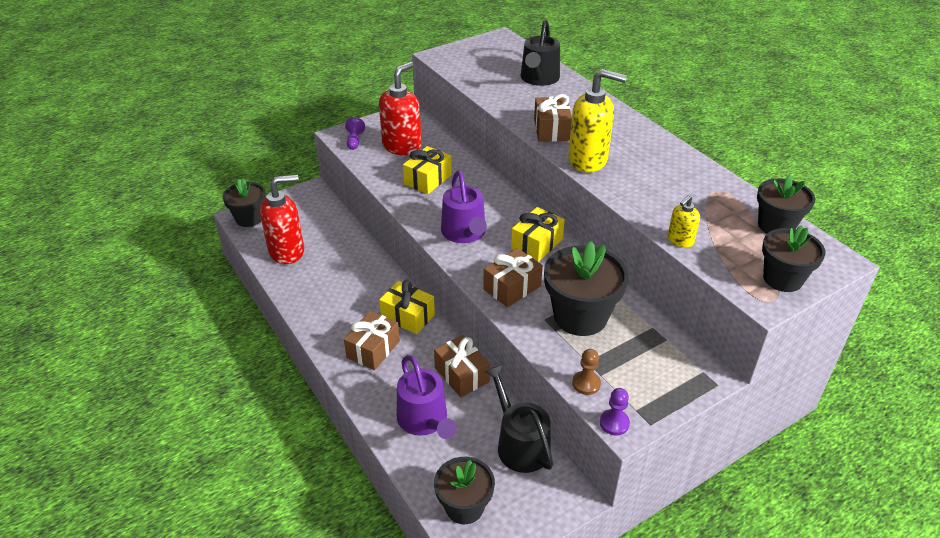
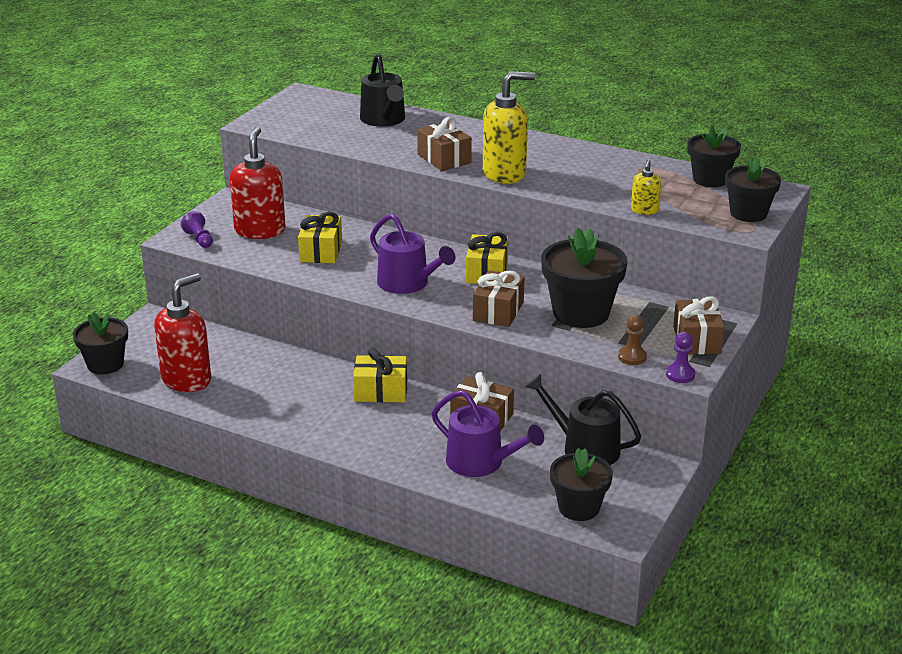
camera: 30 degrees left, 10 degrees down
(373, 349) = (373, 428): brown gift -> brown gift (696, 340)

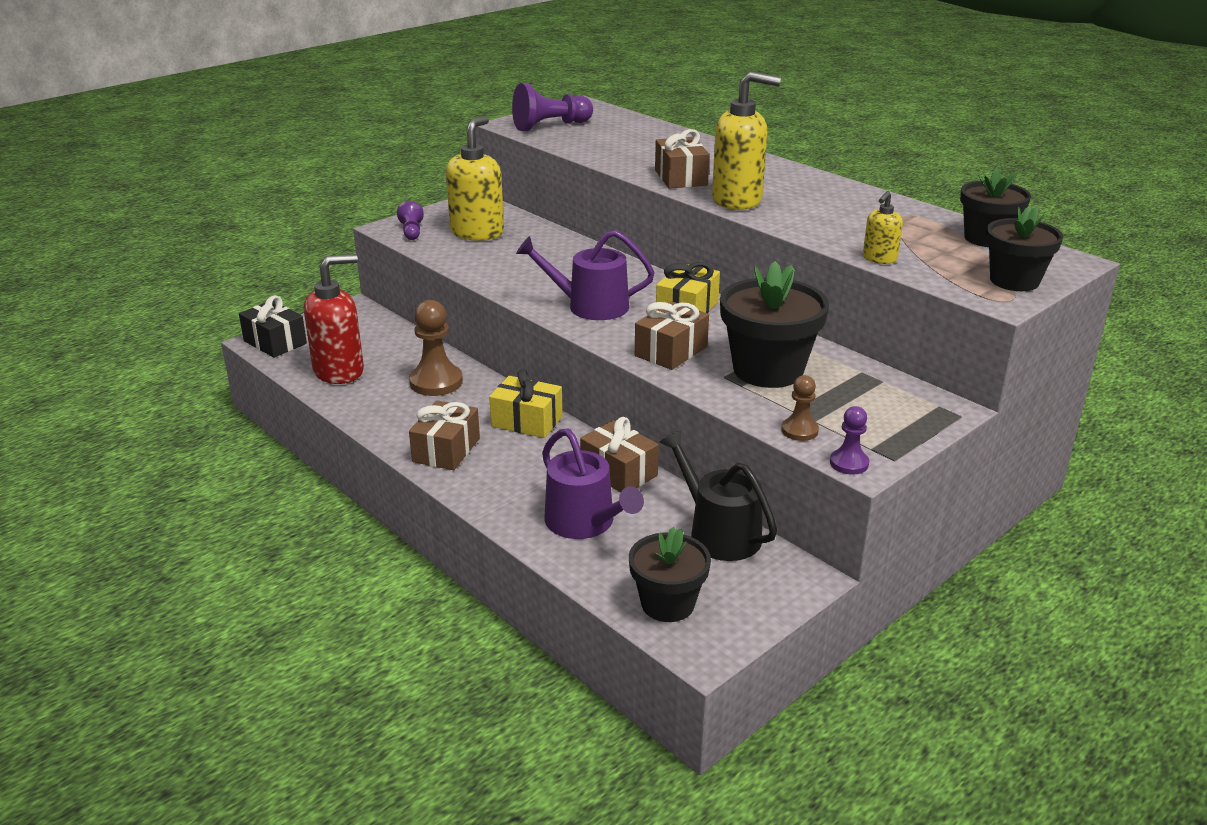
camera: 20 degrees right, 0 degrees up
(105, 364) = (275, 342): black flower pot -> black gift
(260, 230) = (477, 233): red soap dispenser -> yellow soap dispenser
(280, 373) = (436, 382): none -> brown pawn
(292, 121) = (550, 126): none -> purple pawn
(321, 251) = (523, 261): yellow gift -> none
(384, 120) = (645, 136): black watering can -> none
(407, 283) = (590, 306): purple watering can -> purple watering can turned 120 degrees clockwise
(696, 340) = (896, 426): brown gift -> brown gift (446, 450)

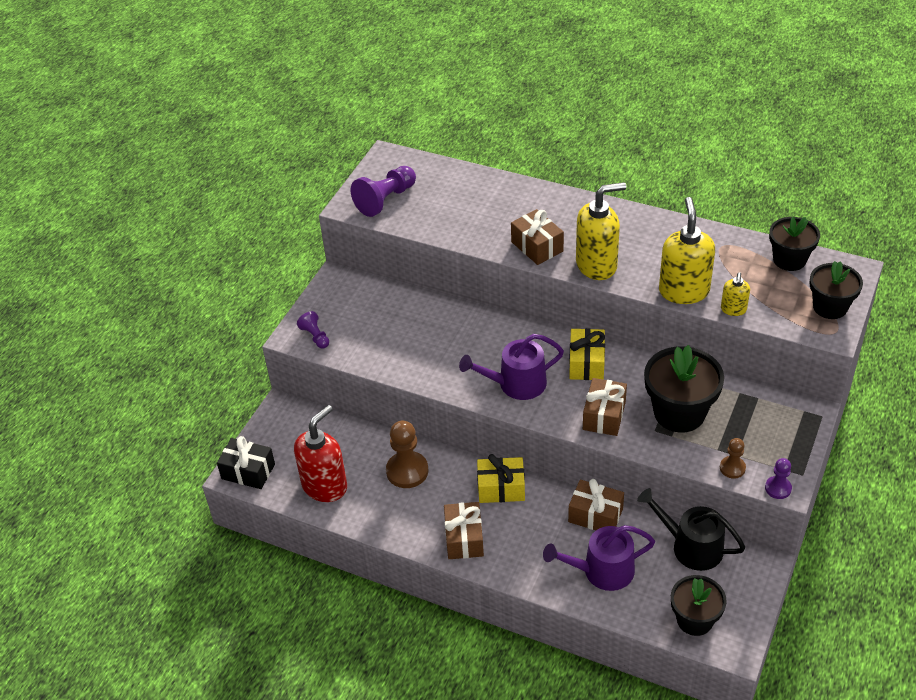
camera: 20 degrees left, 15 degrees up
(477, 233) = (369, 320): yellow soap dispenser -> yellow soap dispenser (683, 291)
(584, 523) = (602, 571): purple watering can -> purple watering can turned 135 degrees clockwise

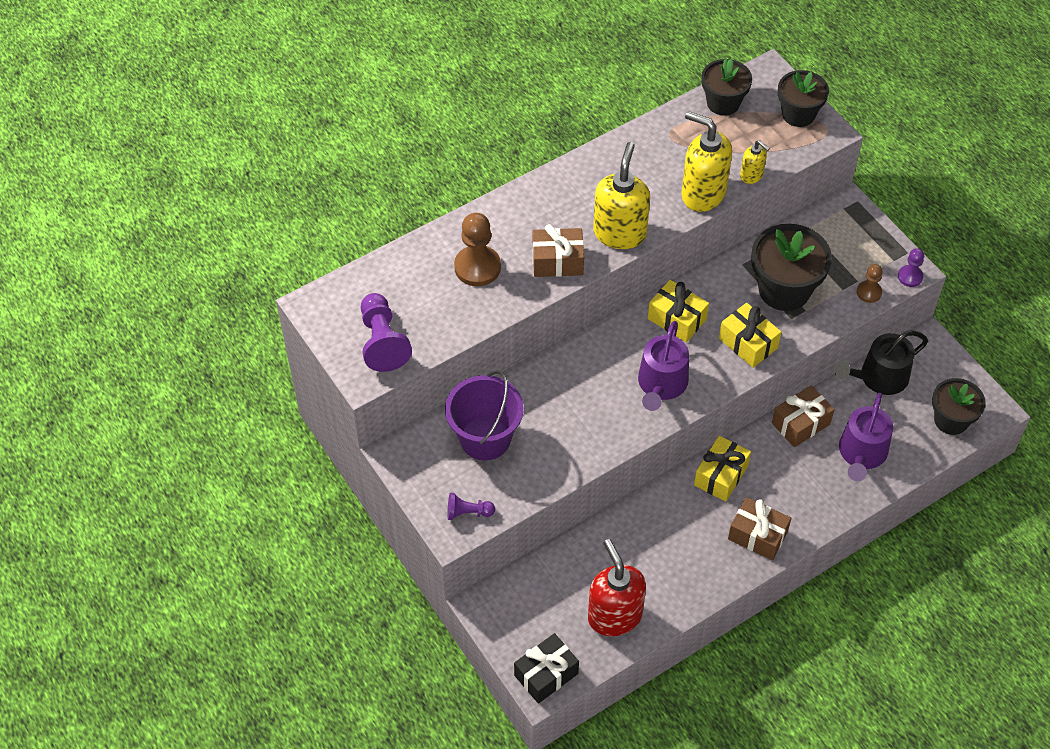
camera: 60 degrees left, 10 degrees up
(385, 314) = (485, 438): none -> purple bucket
(407, 471) = (646, 538): brown pawn -> brown pawn (477, 267)
(604, 415) = (748, 343): brown gift -> yellow gift

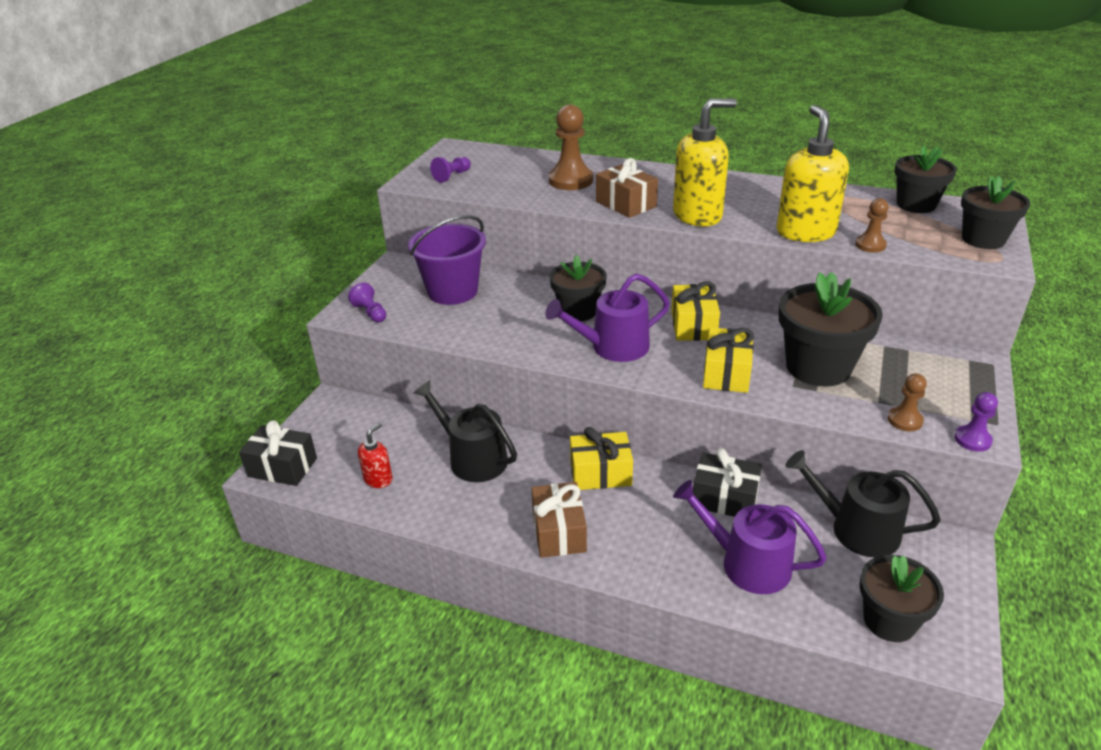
camera: 55 degrees right, 20 degrees down
(382, 342) = (452, 176): purple pawn -> purple pawn, size x0.56
(594, 374) = (578, 311): none -> black flower pot
(614, 616) = (378, 479): red soap dispenser -> red soap dispenser, size x0.50
(640, 543) = (472, 458): none -> black watering can
(752, 175) = (870, 245): yellow soap dispenser -> brown pawn
(800, 423) = (724, 498): brown gift -> black gift
(861, 453) = (747, 563): purple watering can -> purple watering can turned 45 degrees clockwise

